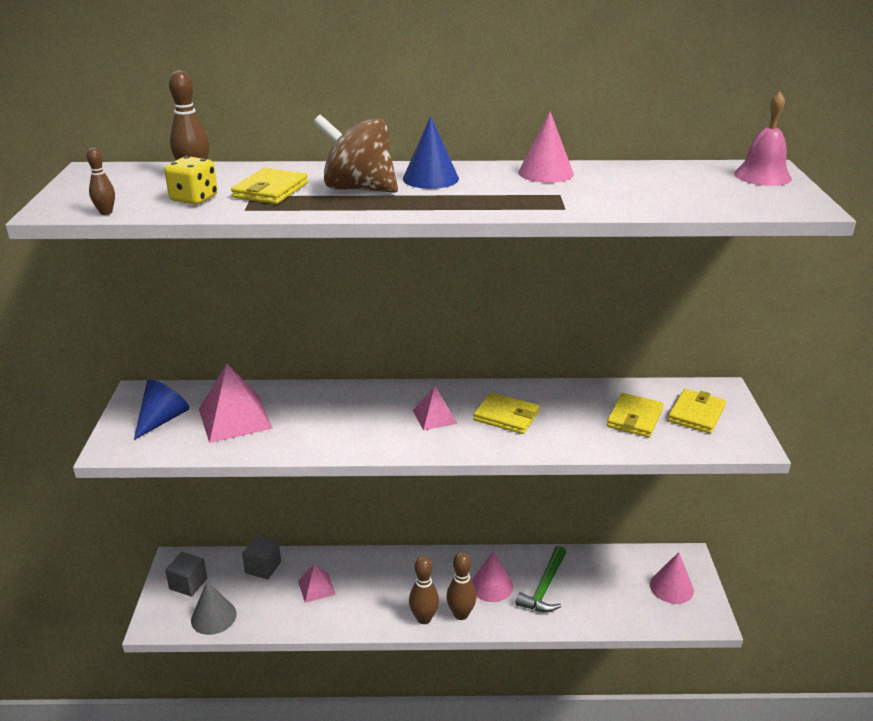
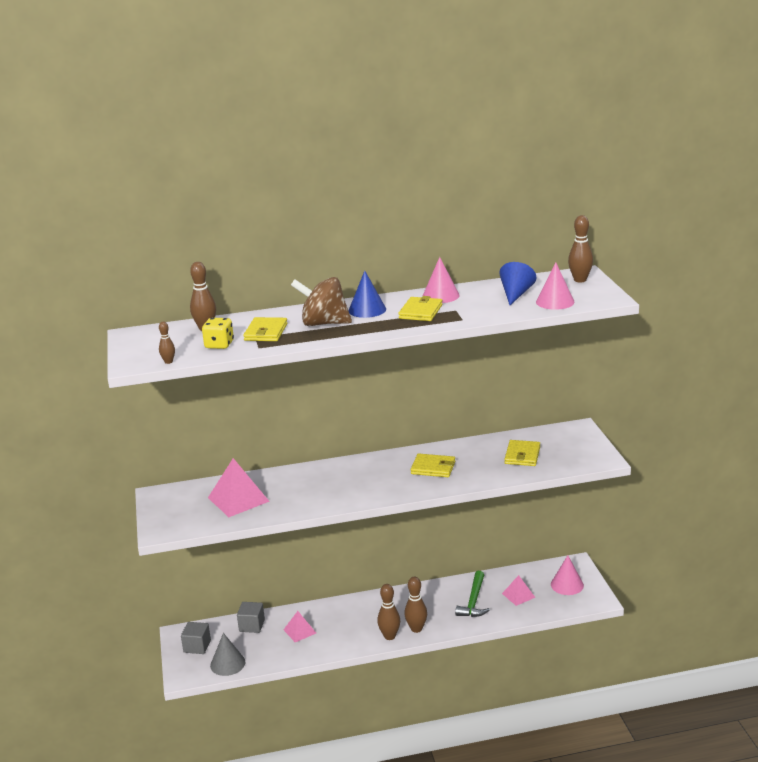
camera: 10 degrees left, 5 degrees down
(162, 419) = (185, 508): blue cone -> blue cone (515, 294)
(434, 417) = (382, 476): pink pyramid -> pink pyramid (518, 595)
(491, 585) = (433, 607): pink cone -> pink cone (555, 302)
(696, 414) = (563, 446): yellow wallet -> yellow wallet (420, 312)
(762, 176) = (580, 280): pink bell -> brown bowling pin

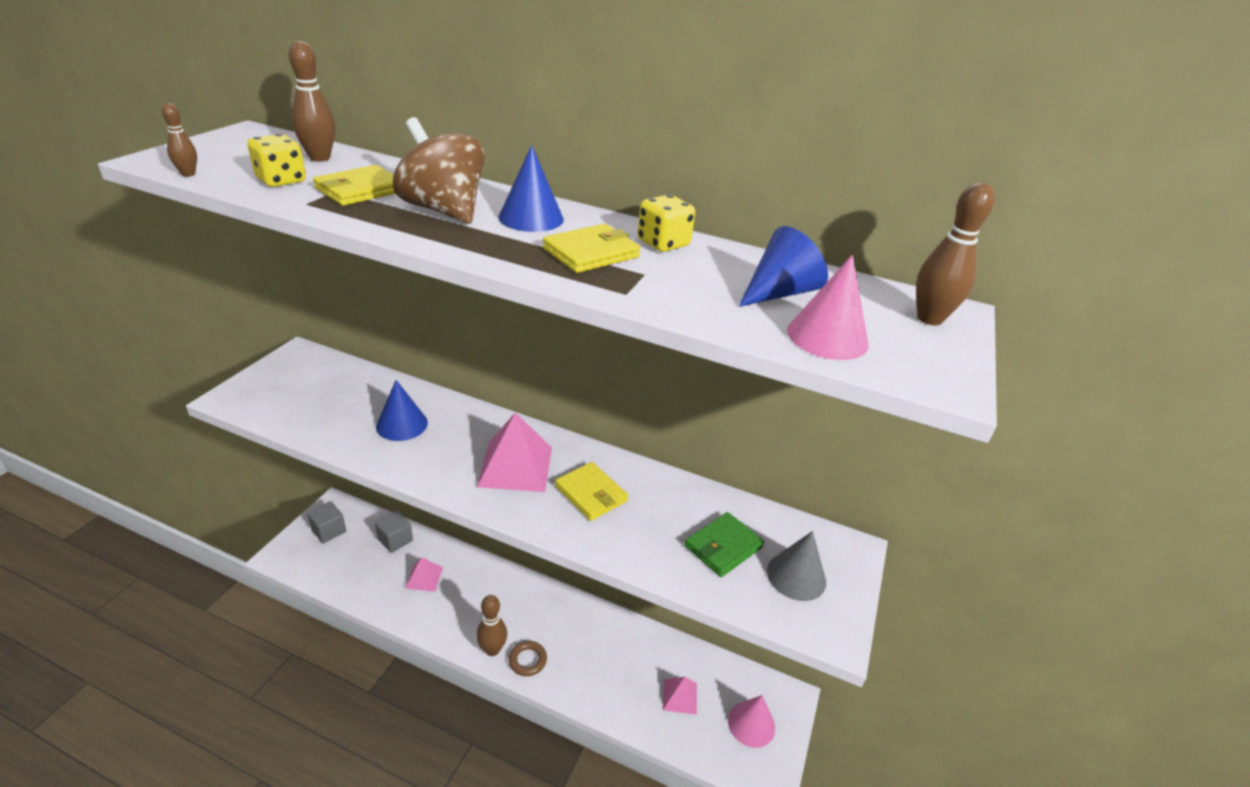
camera: 30 degrees right, 10 degrees up
(227, 663) = (326, 570): grey cone -> grey cone (796, 576)
(238, 499) = (349, 405): pink pyramid -> pink pyramid (516, 466)
(285, 491) = (402, 424): none -> blue cone
(416, 629) = (527, 660): brown bowling pin -> brown ring
(441, 295) = (663, 243): pink cone -> yellow dice
(474, 601) = (623, 667): green hammer -> none
(522, 455) = (723, 547): yellow wallet -> green wallet

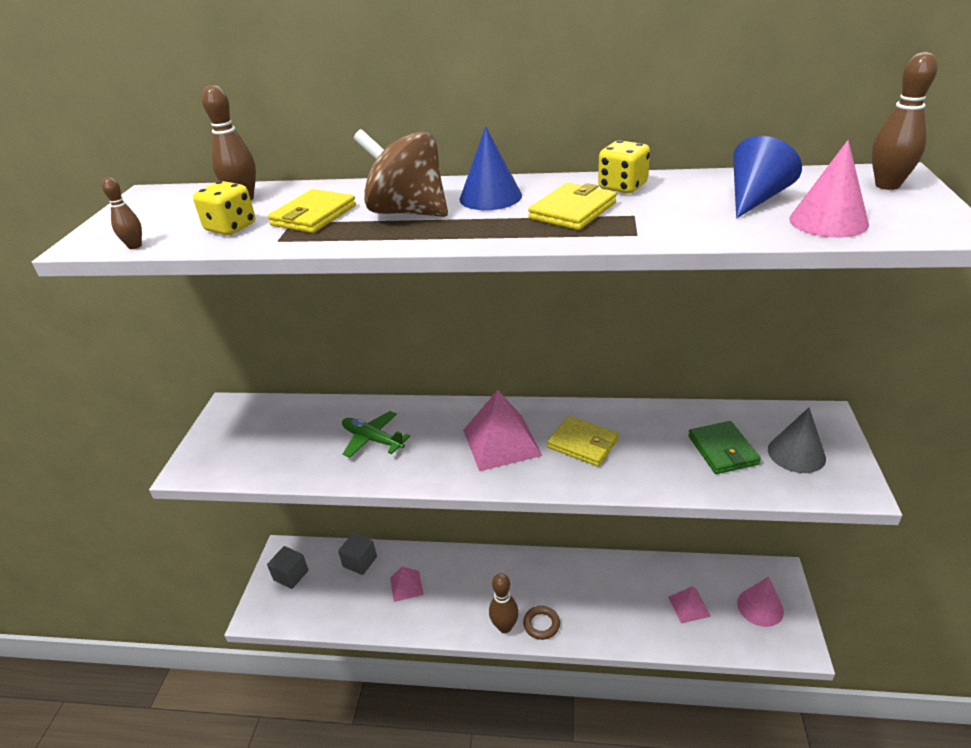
camera: 10 degrees left, 0 degrees up
(402, 424) = (372, 439): blue cone -> green plane
(723, 547) = (722, 450): green wallet -> green wallet turned 45 degrees counterclockwise

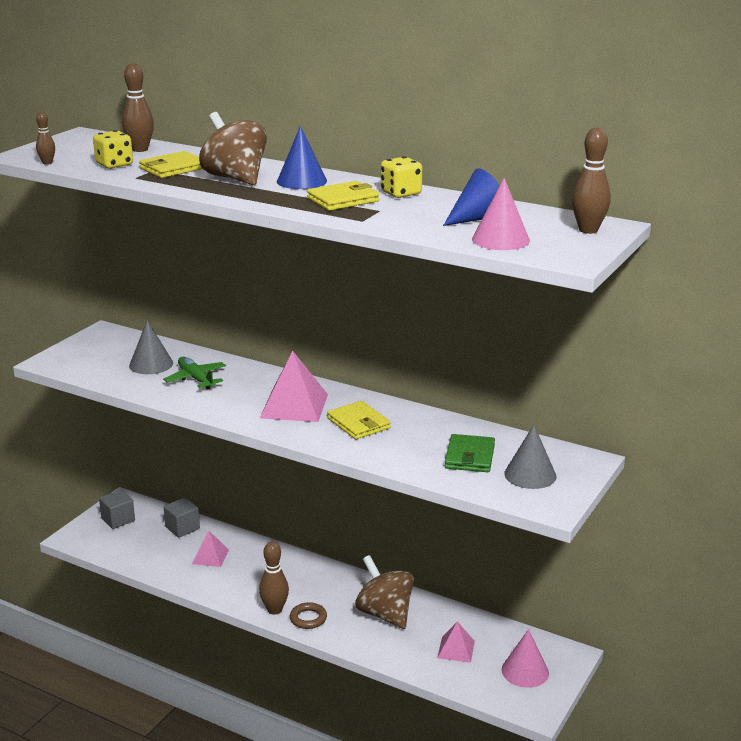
camera: 20 degrees right, 10 degrees down
(310, 435) = (151, 364): none -> grey cone
(603, 590) = (385, 614): none -> brown spinning top

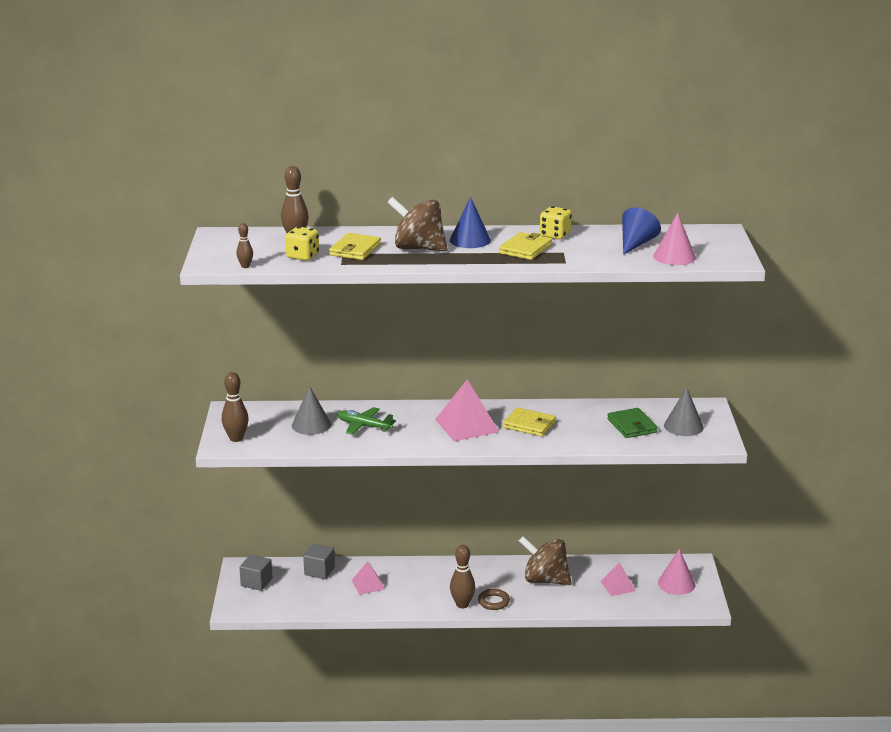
camera: 30 degrees left, 0 degrees up
(588, 230) = (714, 237): brown bowling pin -> brown bowling pin (236, 438)

